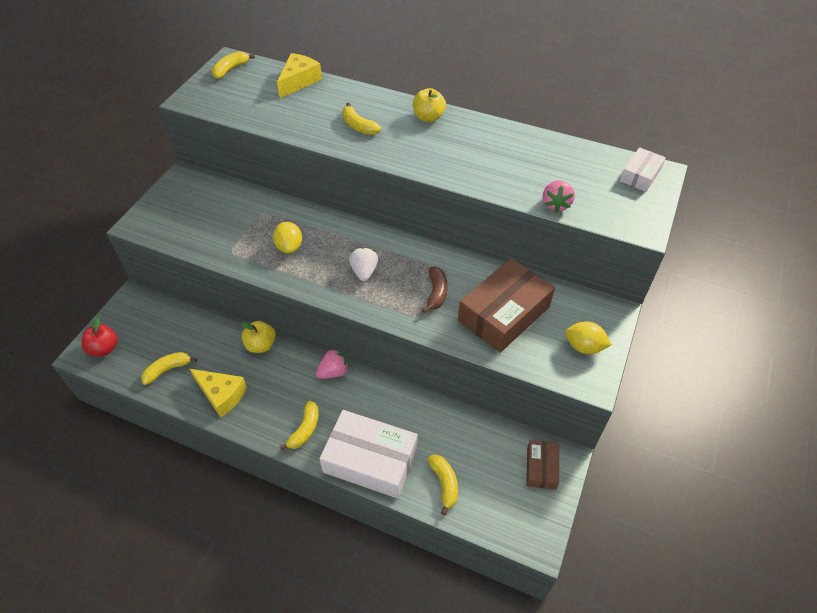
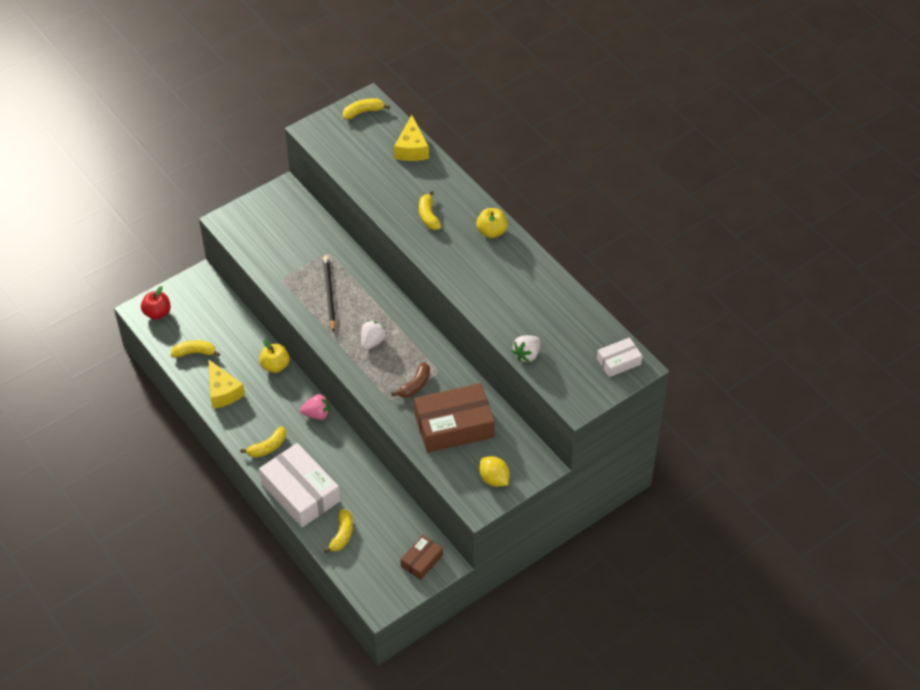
camera: 30 degrees right, 0 degrees up
(289, 247) = (329, 294): yellow lemon -> black pencil
(299, 81) = (411, 148): yellow cheese -> yellow cheese turned 120 degrees clockwise
(555, 204) = (527, 355): pink strawberry -> white strawberry

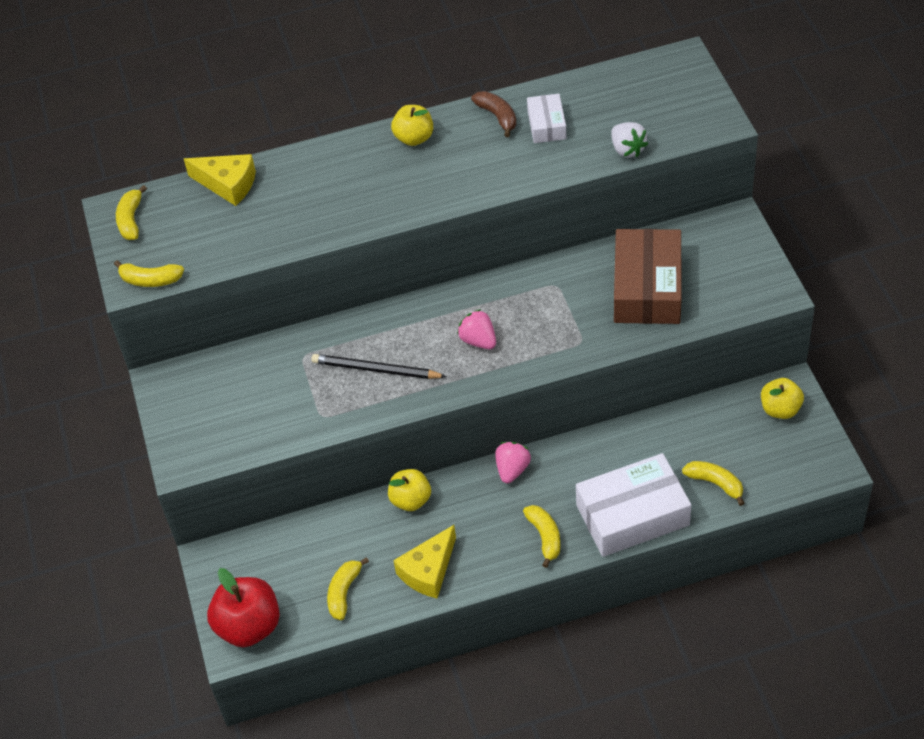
camera: 65 degrees left, 0 degrees up
(157, 313) = (249, 626): red apple -> red apple, size x1.57
(223, 391) = (428, 571): yellow cheese -> yellow cheese turned 135 degrees clockwise
(372, 342) = (478, 340): white strawberry -> pink strawberry
(415, 385) = (568, 312): brown banana -> brown banana (497, 117)
(421, 561) = (780, 409): brown box -> yellow apple
(428, 216) = (356, 192): yellow banana -> yellow banana (150, 280)
(494, 479) = (742, 268): yellow lemon -> none
(619, 361) = (670, 73): white box -> white box (546, 125)

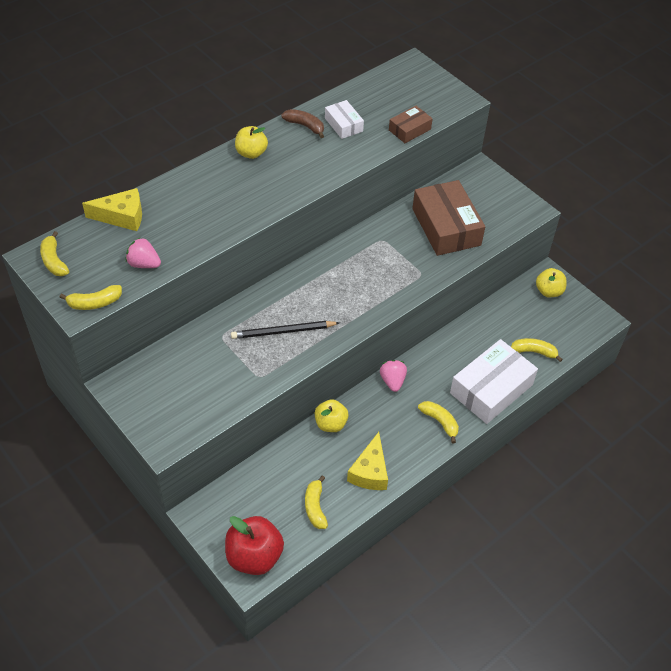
camera: 30 degrees left, 0 degrees up
(478, 340) = (348, 291): pink strawberry -> pink strawberry (144, 264)
(627, 149) = (409, 129): white strawberry -> brown box

